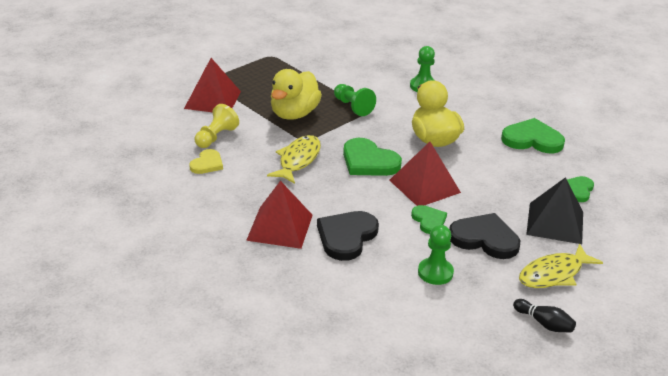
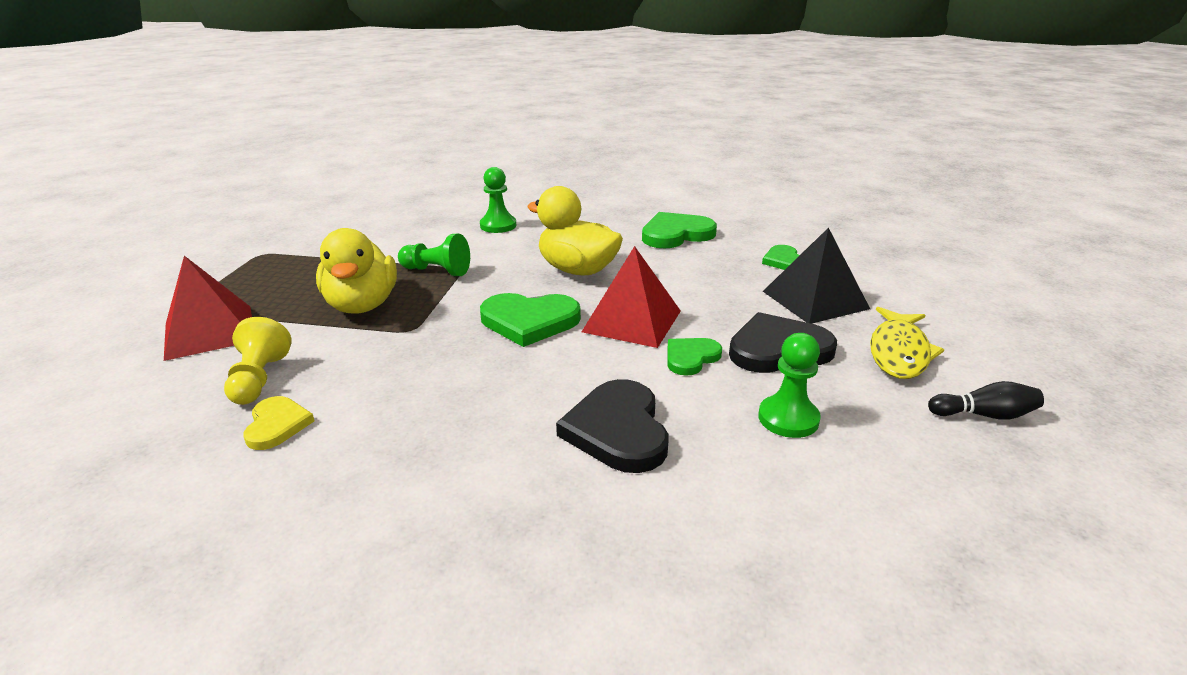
camera: 35 degrees left, 5 degrees down
(279, 227) = (503, 467): red pyramid -> none
(298, 160) = (428, 358): yellow fish -> none
(429, 221) = (691, 358): green heart -> green heart turned 75 degrees counterclockwise

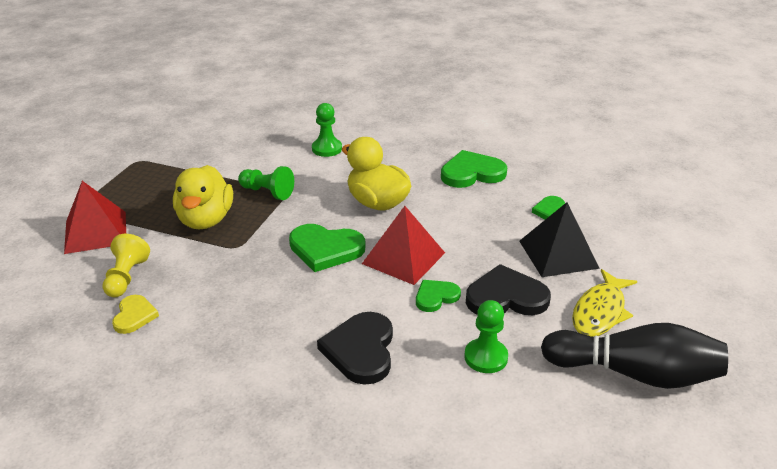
camera: 10 degrees right, 5 degrees up
(984, 415) = (634, 373): black bowling pin -> black bowling pin, size x2.23

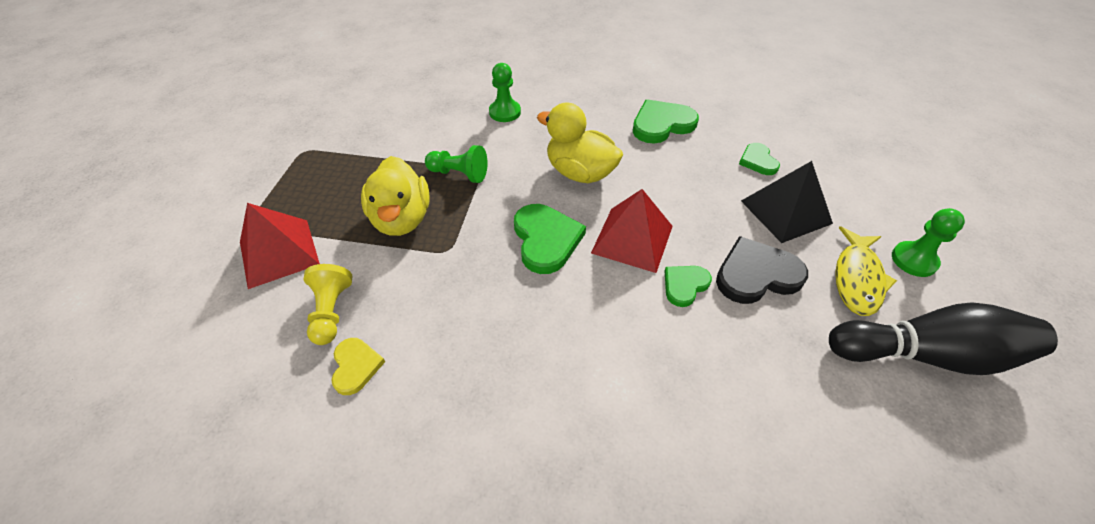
camera: 10 degrees left, 15 degrees up
(325, 249) = (546, 240): green heart -> green heart turned 105 degrees counterclockwise
(360, 350) = (631, 372): black heart -> none
(486, 357) = (768, 359): green pawn -> green pawn (914, 260)

